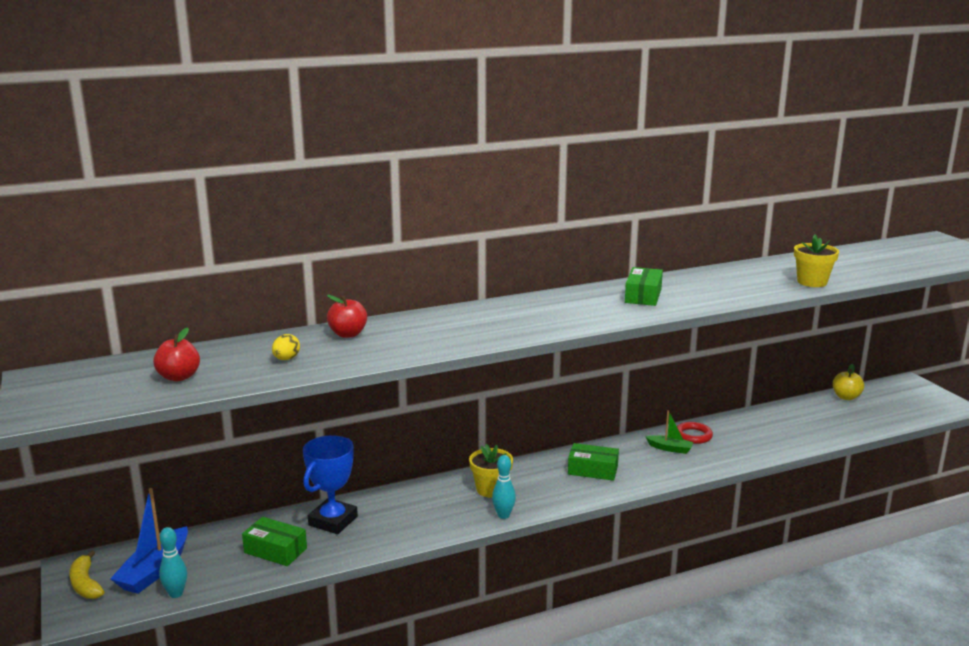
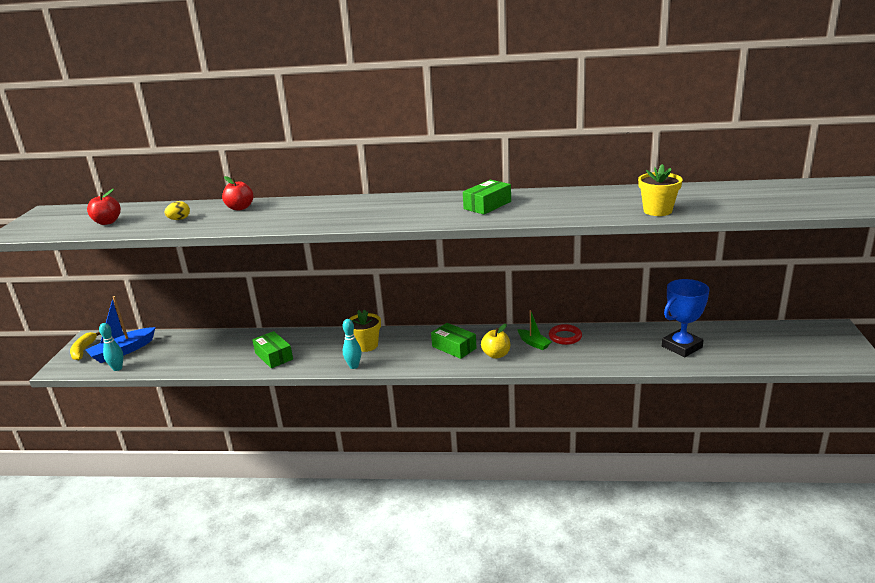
camera: 30 degrees right, 5 degrees up
(275, 550) = (195, 355): green box -> green box (274, 356)
(333, 521) = (247, 344): blue trophy -> blue trophy (681, 347)
(846, 397) = (748, 331): yellow apple -> yellow apple (496, 355)

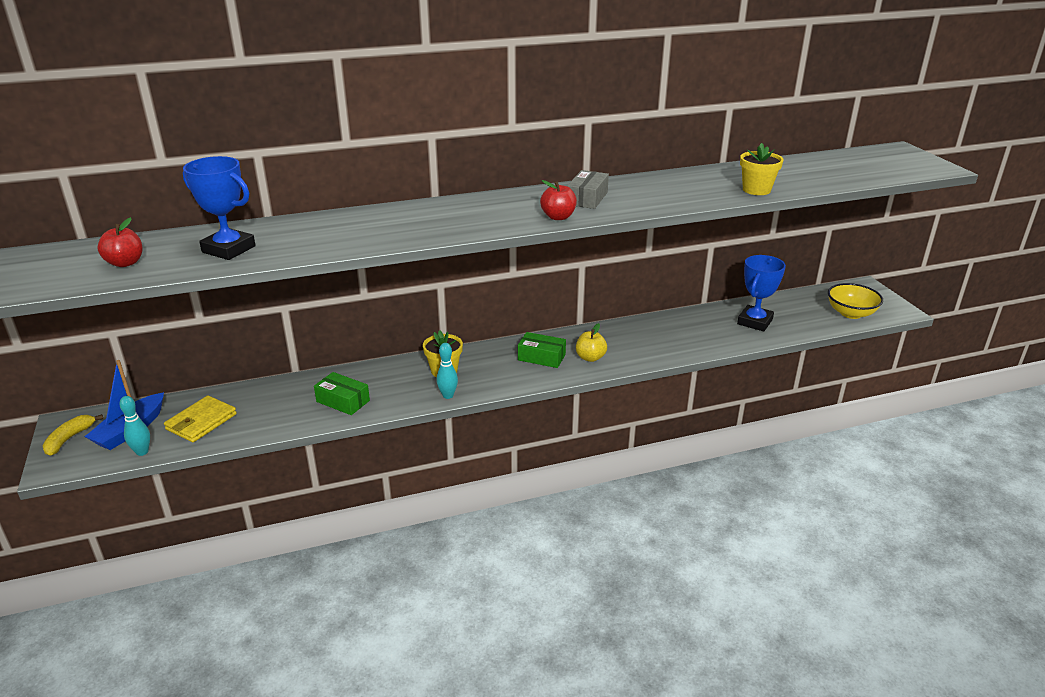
camera: 25 degrees left, 5 degrees up
(83, 350) = (69, 439): yellow banana -> yellow banana turned 45 degrees clockwise
(169, 354) = (201, 422): none -> yellow wallet
(179, 219) = (229, 249): yellow egg -> blue trophy
(240, 208) = (295, 227): red apple -> red apple (558, 217)
(487, 205) = (587, 198): green box -> grey box
(533, 343) = (618, 340): green boat -> none
(565, 337) = (644, 329): red ring -> none
(796, 354) = (851, 313): none -> yellow bowl

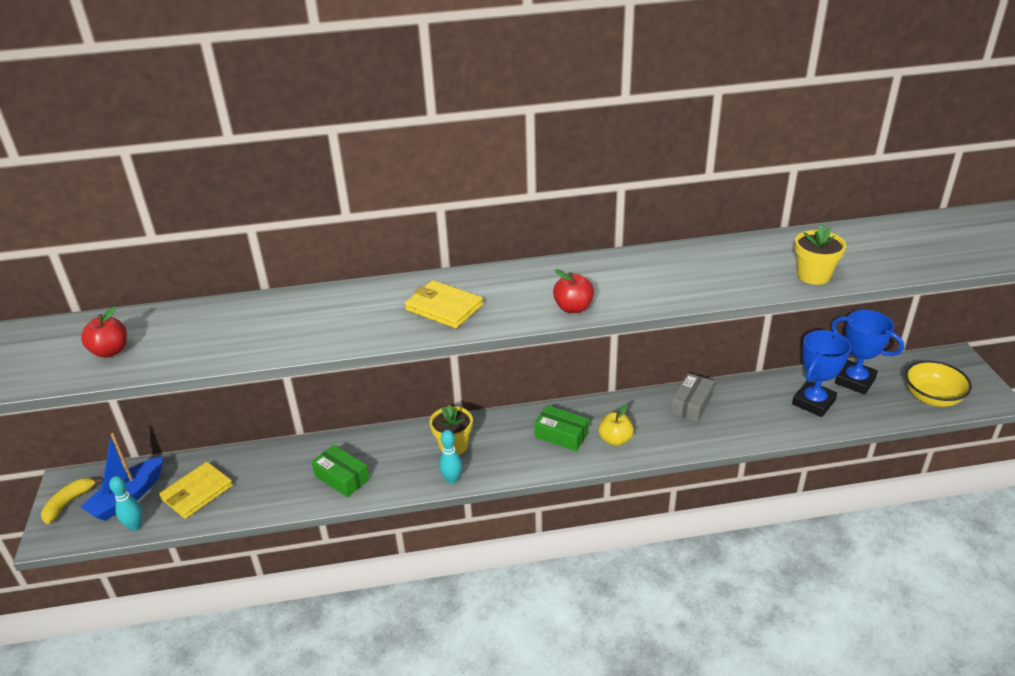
camera: 10 degrees right, 5 degrees up
(229, 249) = (215, 337): blue trophy -> blue trophy (855, 381)
(441, 221) = (444, 307): none -> yellow wallet
(587, 198) = (612, 279): grey box -> grey box (691, 404)

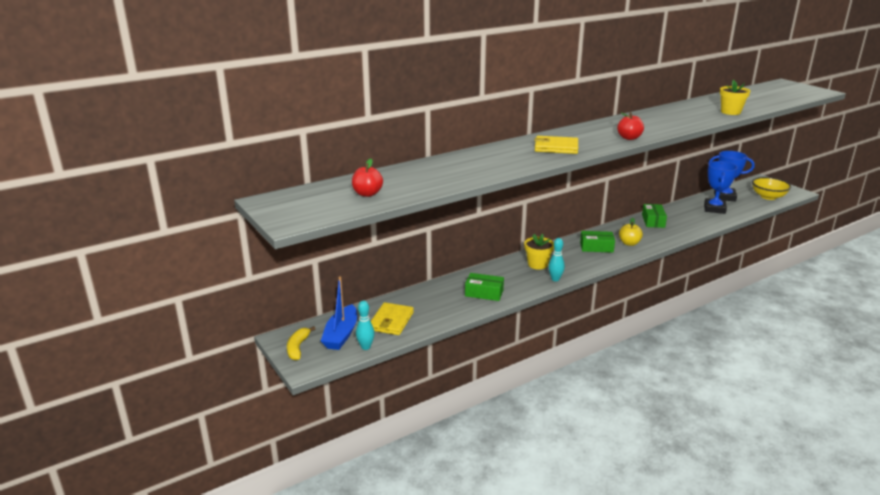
camera: 25 degrees left, 10 degrees down
(691, 404) = (653, 221): grey box -> green box

